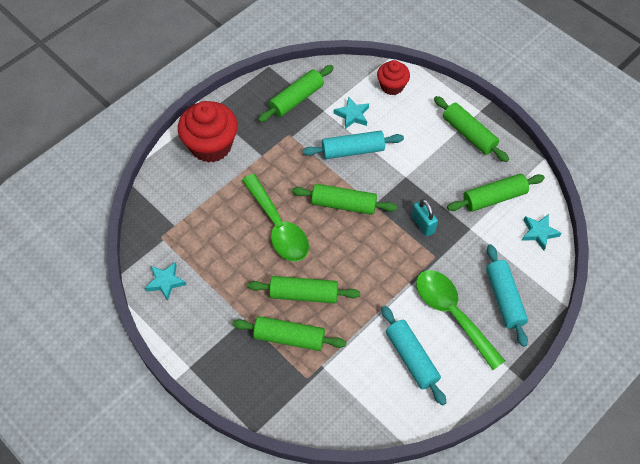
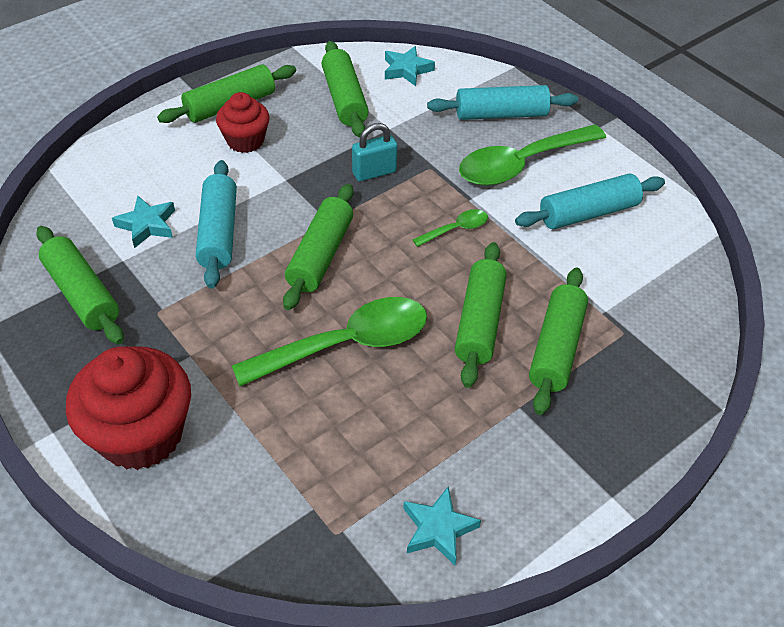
camera: 85 degrees left, 10 degrees down
(380, 276) = (456, 229): none -> green spoon
(392, 86) = (107, 171): red cupcake -> red cupcake (245, 141)

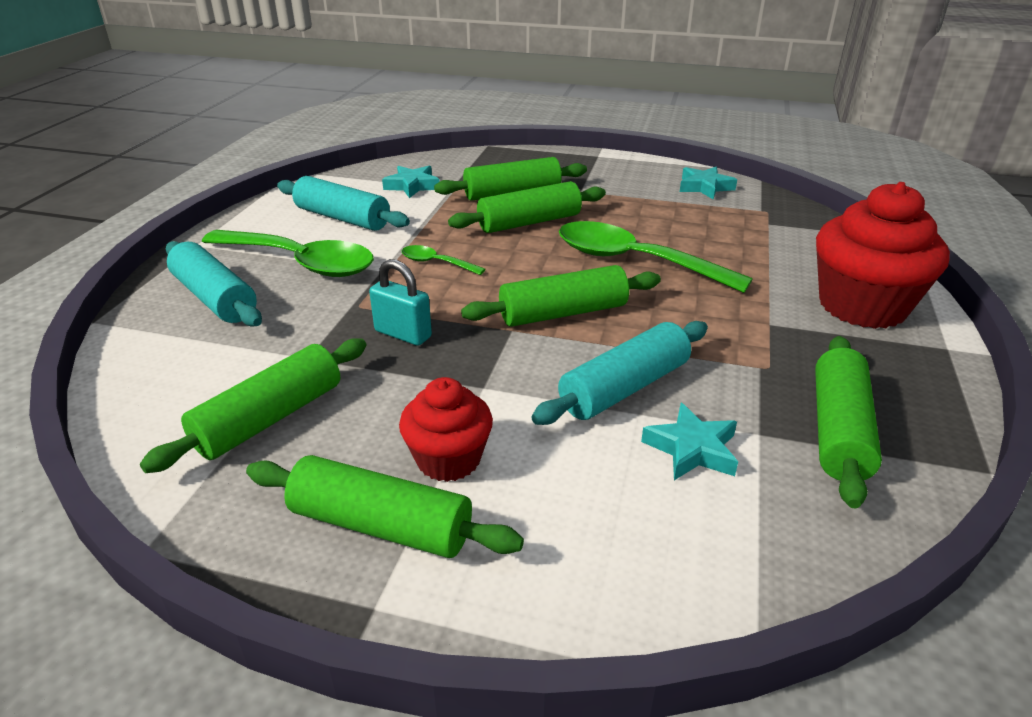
camera: 125 degrees left, 15 degrees down
(407, 70) = (153, 396): turquoise star -> turquoise star (412, 186)

